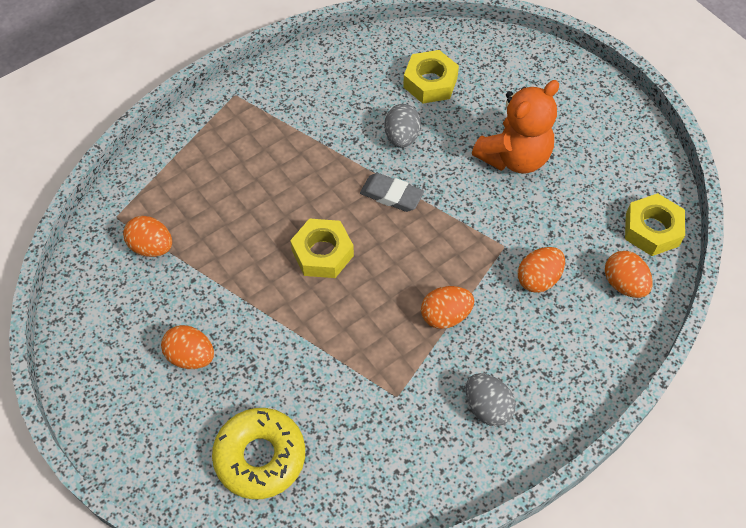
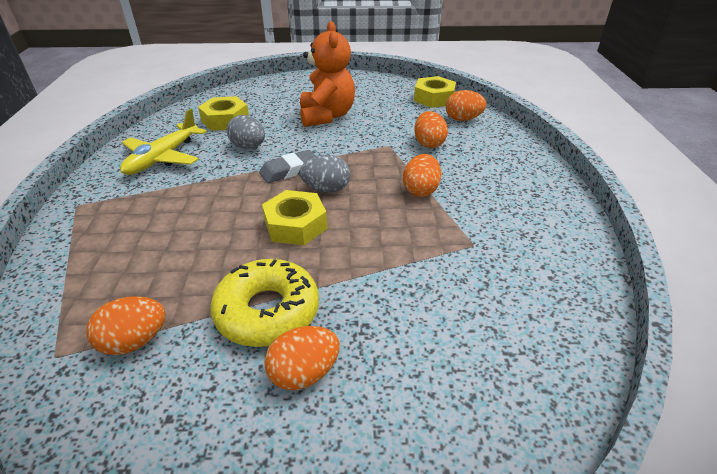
camera: 55 degrees left, 20 degrees down
(260, 457) = (477, 370): yellow donut -> yellow donut (267, 311)
(333, 91) = (163, 158): none -> yellow plane
(487, 407) = (518, 204): grey egg -> grey egg (326, 189)

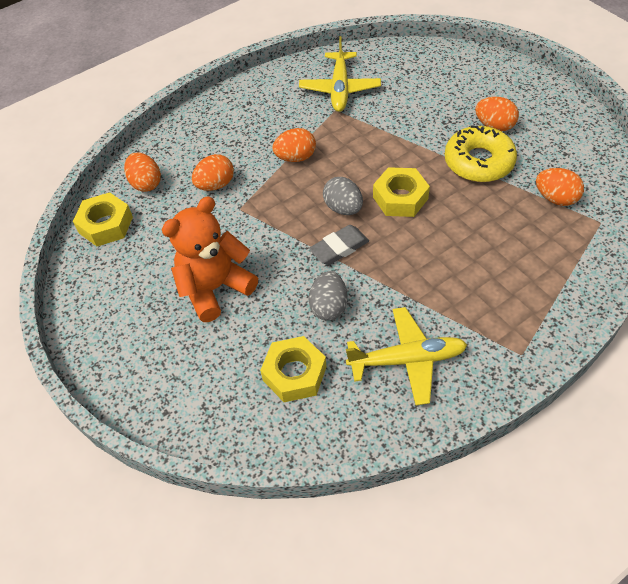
camera: 120 degrees left, 15 degrees up
(289, 170) = (339, 248): grey eraser -> grey eraser turned 60 degrees counterclockwise
(513, 266) = (340, 88): none -> yellow plane

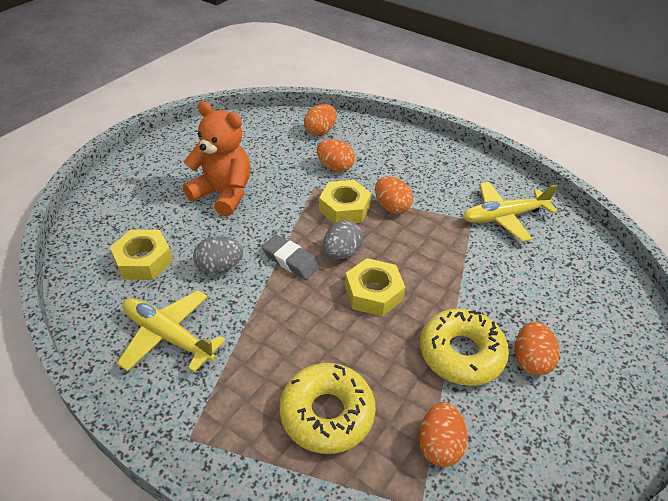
camera: 65 degrees right, 10 degrees down
(106, 225) = (270, 124): yellow nut -> yellow nut (344, 208)
(407, 360) = (168, 336): yellow plane -> yellow plane turned 150 degrees clockwise
(516, 257) = (327, 413): none -> yellow donut

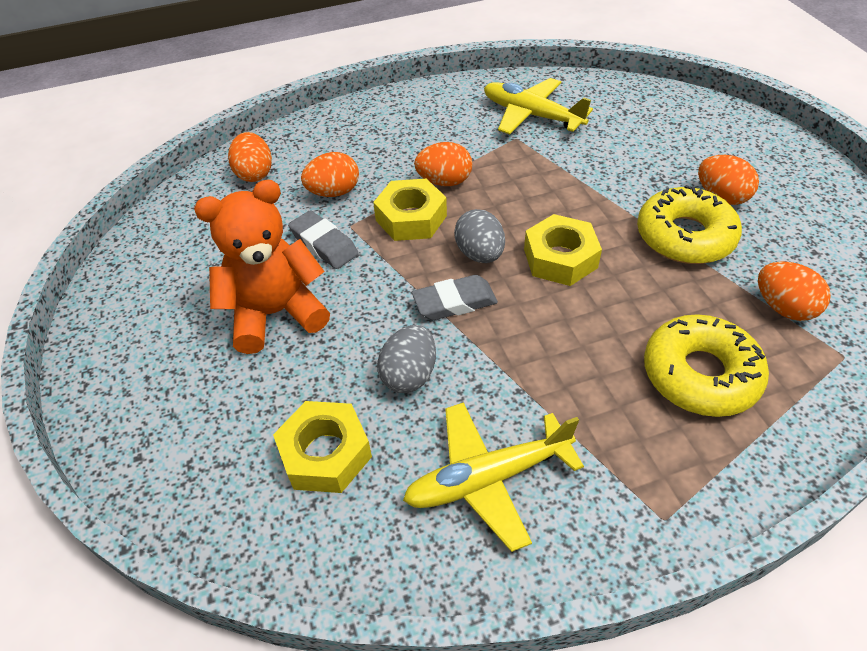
camera: 50 degrees left, 5 degrees up
(290, 185) = (324, 244): none -> grey eraser
(504, 217) = (531, 115): yellow plane -> yellow plane turned 105 degrees clockwise

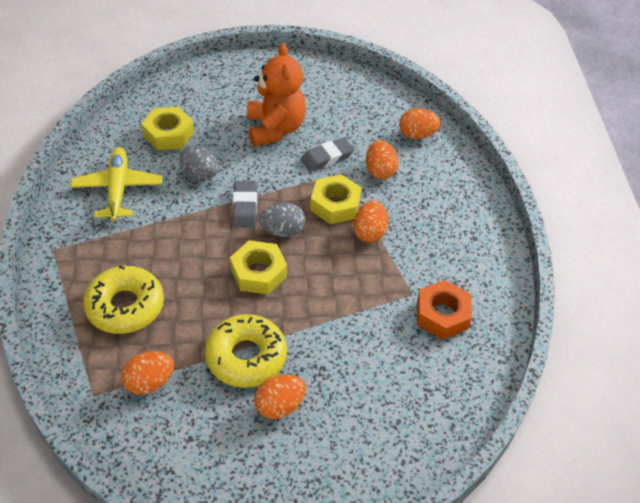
camera: 100 degrees right, 0 degrees up
(531, 115) = (442, 315): yellow plane -> orange nut

